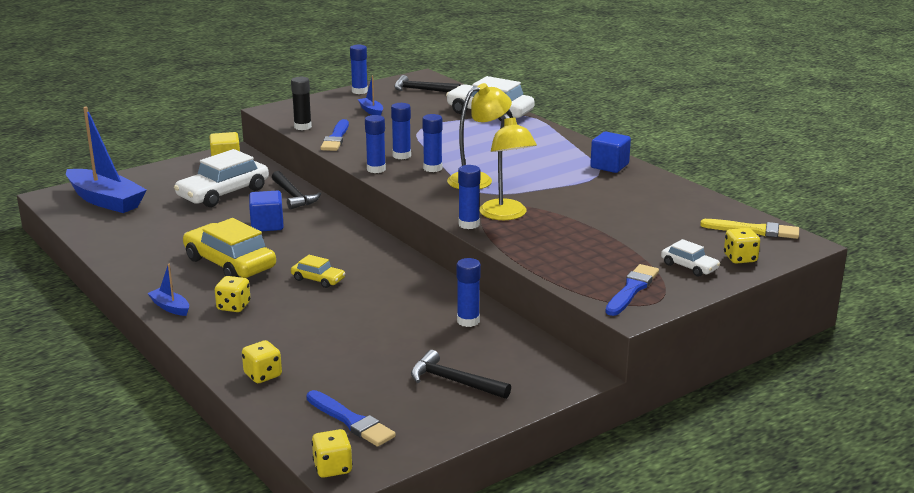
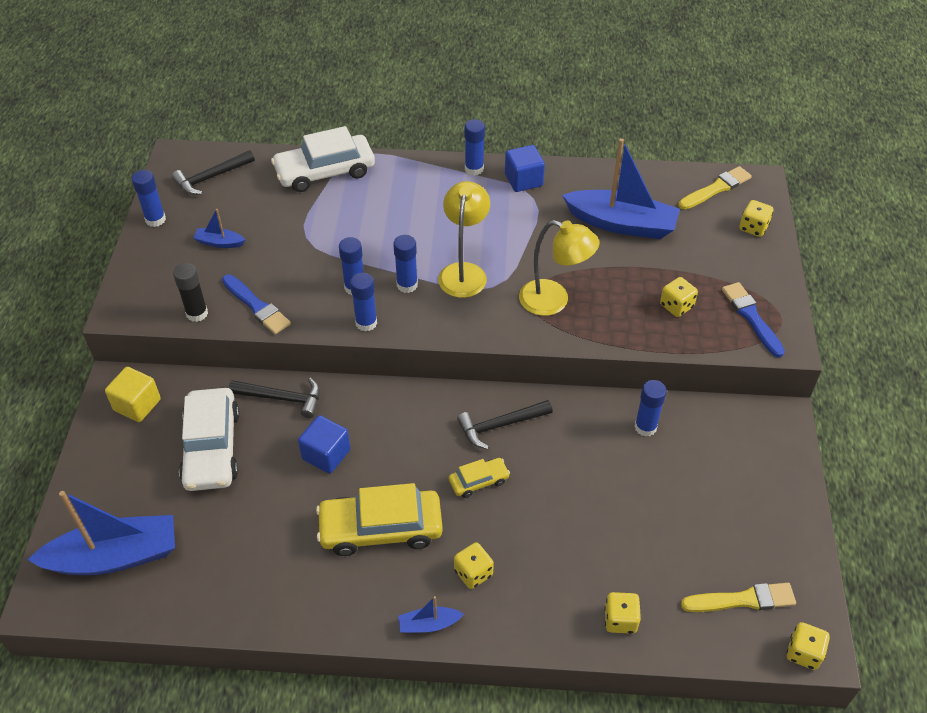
camera: 50 degrees left, 25 degrees up
(351, 421) = (742, 600): blue brush -> yellow brush
(454, 381) = (733, 497): black hammer -> black hammer (500, 425)
(469, 224) = (548, 335): blue glue stick -> blue glue stick (474, 169)
(586, 257) = (676, 306): none -> yellow dice
(635, 211) = (621, 224): none -> blue boat
(689, 266) = (742, 262): white car -> none

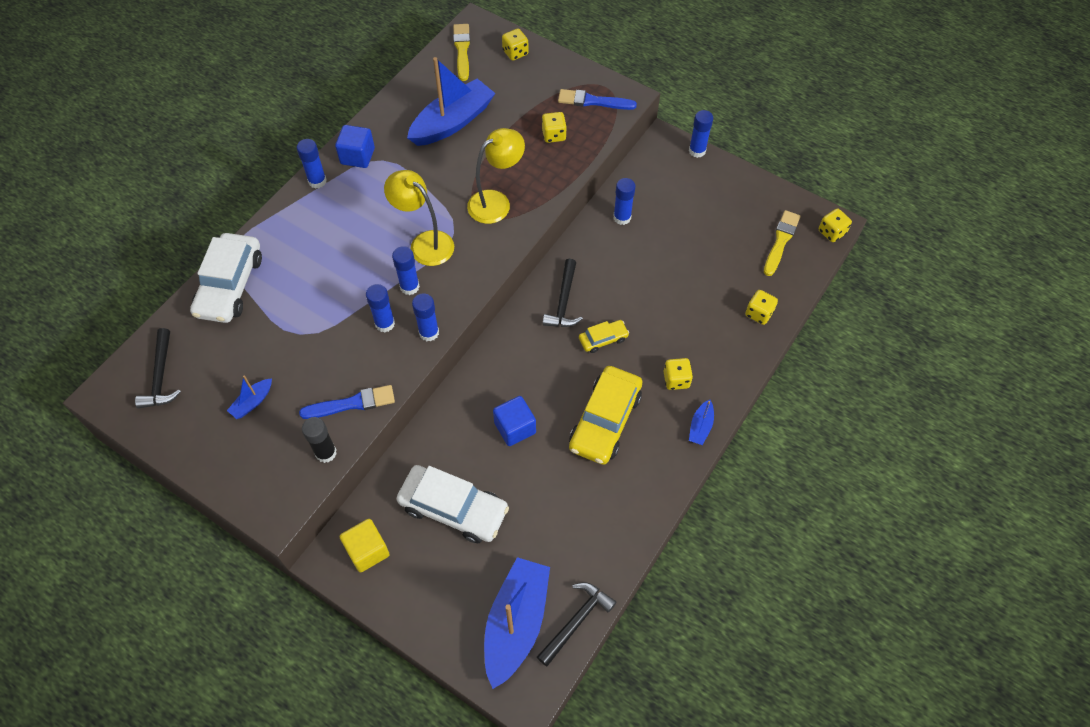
camera: 60 degrees left, 10 degrees up
(155, 220) = (179, 444): blue glue stick -> blue glue stick (697, 151)
(282, 398) = (438, 436): black hammer -> black hammer (576, 621)
(479, 481) = (603, 339): yellow car -> yellow car turned 60 degrees clockwise

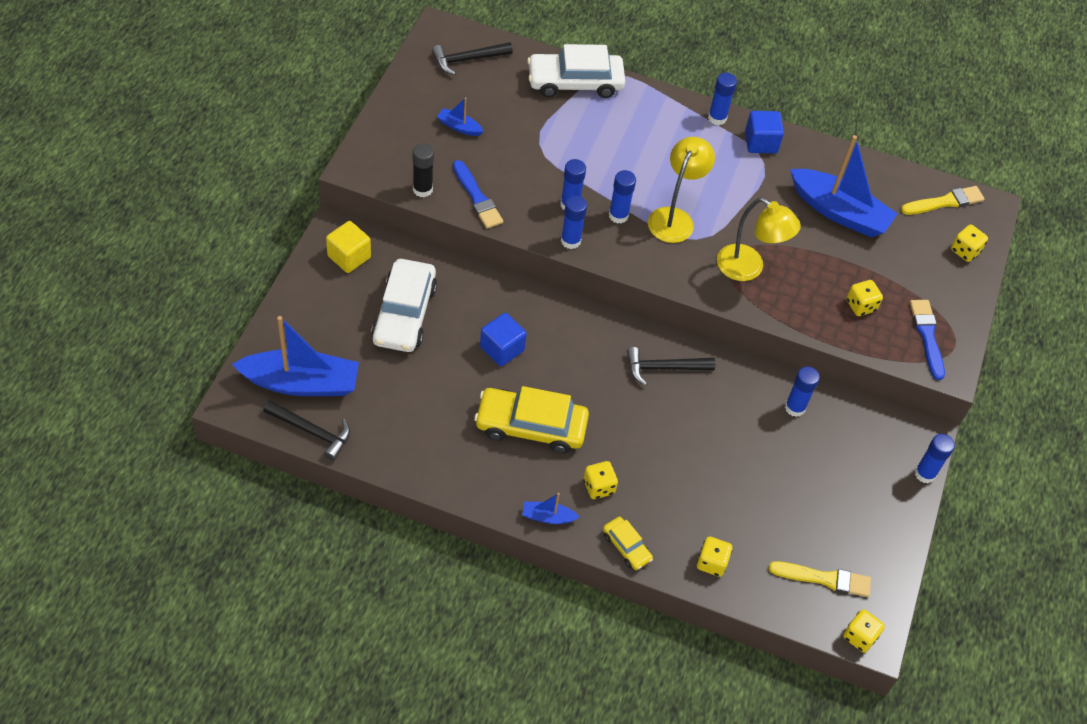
camera: 70 degrees right, 5 degrees down
(603, 339) = (628, 411): yellow car -> yellow car (626, 547)

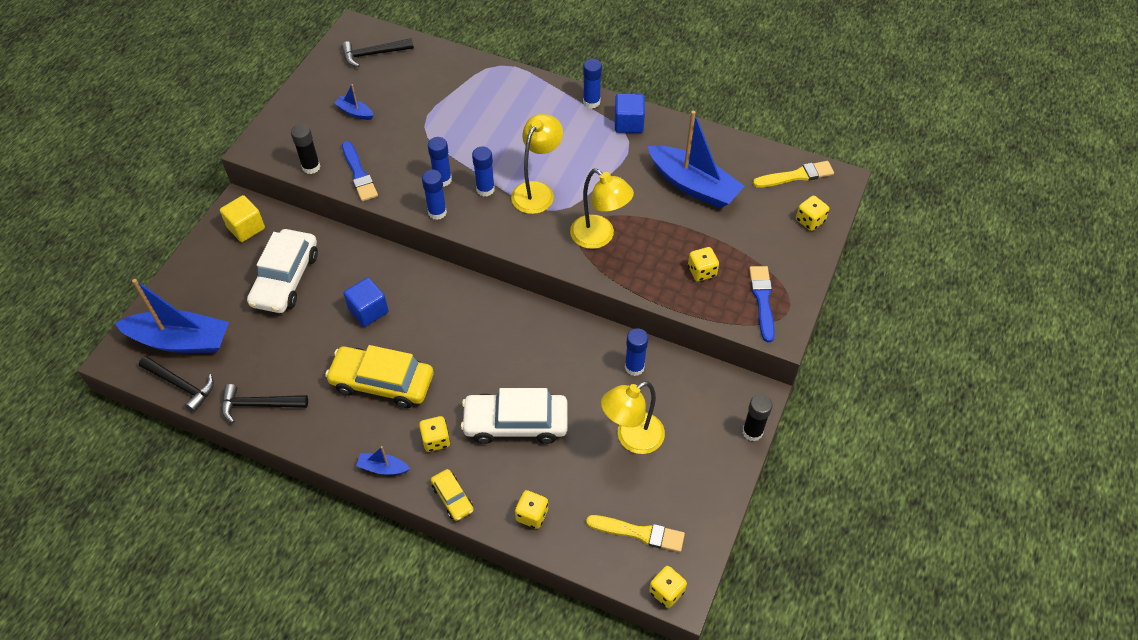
camera: 10 degrees right, 0 degrees up
(575, 82) = (466, 72): white car -> white car (516, 423)
(663, 368) = (515, 329): black hammer -> black hammer (259, 405)
(803, 482) = (632, 438): none -> yellow lamp
(925, 474) = (752, 432): blue glue stick -> black glue stick

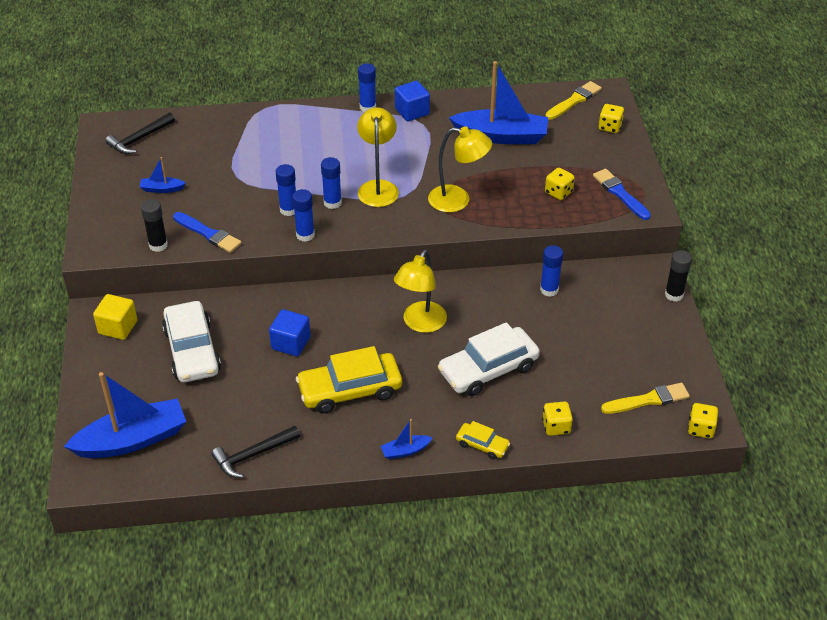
camera: 30 degrees left, 10 degrees down
(181, 385) = (164, 473): black hammer -> none
(436, 440) = (432, 411): yellow dice -> none
(632, 438) = (588, 339): yellow lamp -> yellow lamp (420, 324)

